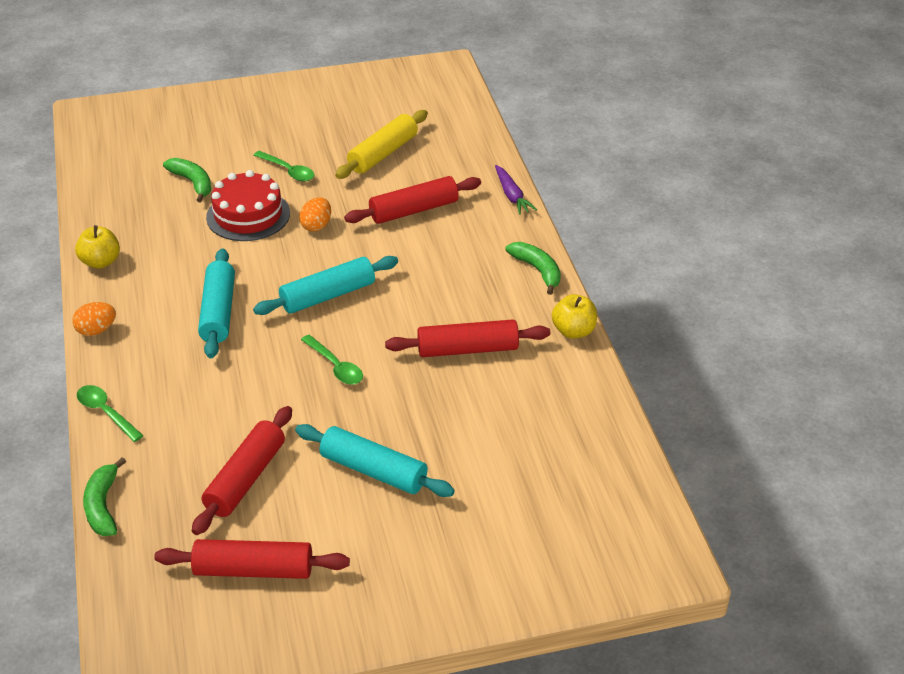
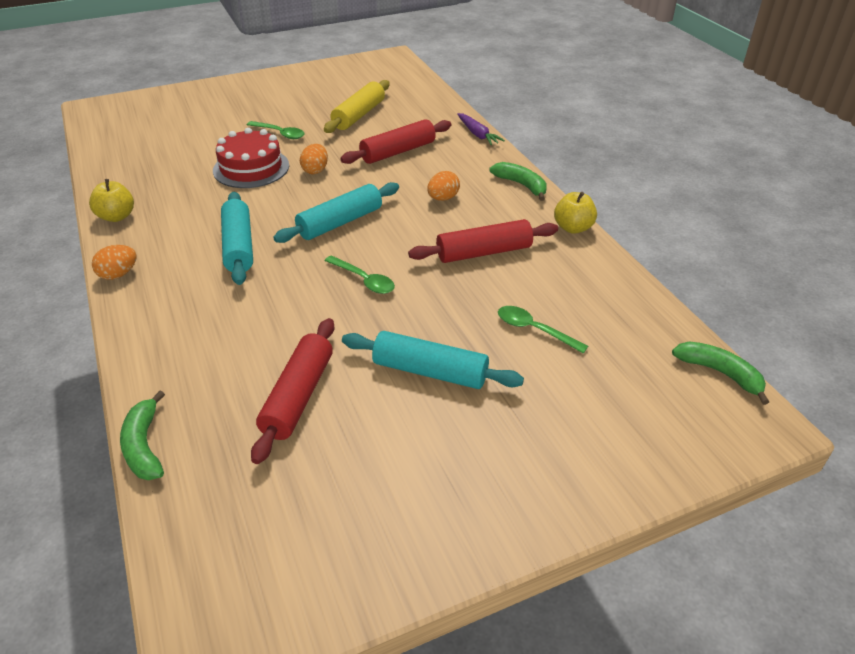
camera: 10 degrees left, 0 degrees up
(106, 412) = (137, 349): green spoon -> green spoon (534, 330)
(192, 183) = (196, 149): green banana -> green banana (720, 373)
(253, 570) = (329, 494): red rolling pin -> none
(445, 278) = (443, 198): none -> orange egg

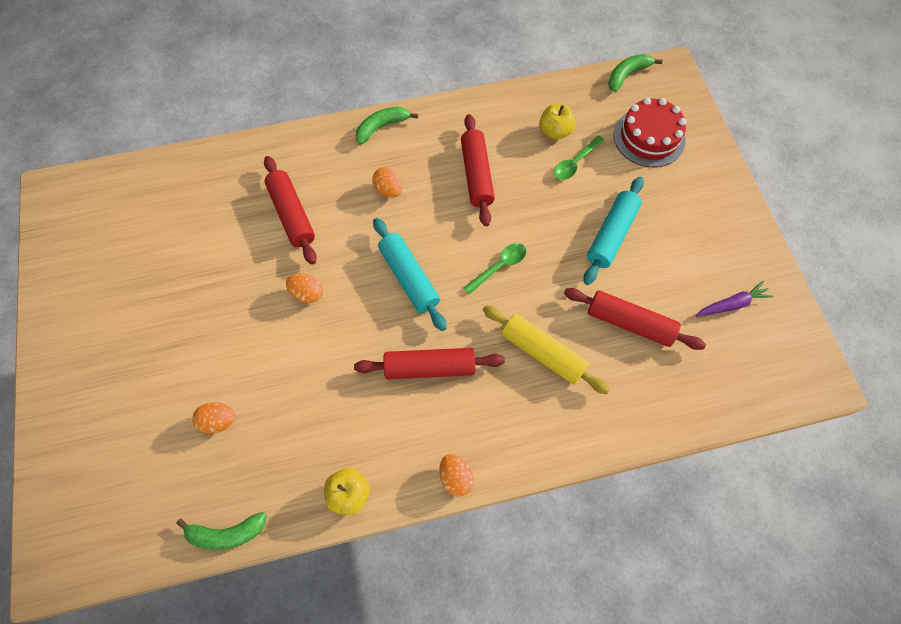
camera: 80 degrees left, 25 degrees up
(144, 446) = (672, 429): green banana -> green banana (227, 533)
(194, 148) = (218, 421): none -> orange egg
(238, 246) = (429, 367): turquoise rolling pin -> red rolling pin
(251, 168) = (284, 356): red cake -> red cake (649, 137)
(280, 133) = (213, 326): green spoon -> none
(358, 115) = (197, 242): yellow rolling pin -> yellow rolling pin (542, 353)
(477, 134) = (279, 141): purple carrot -> purple carrot (731, 304)
(573, 228) = (455, 107): yellow apple -> yellow apple (555, 132)

